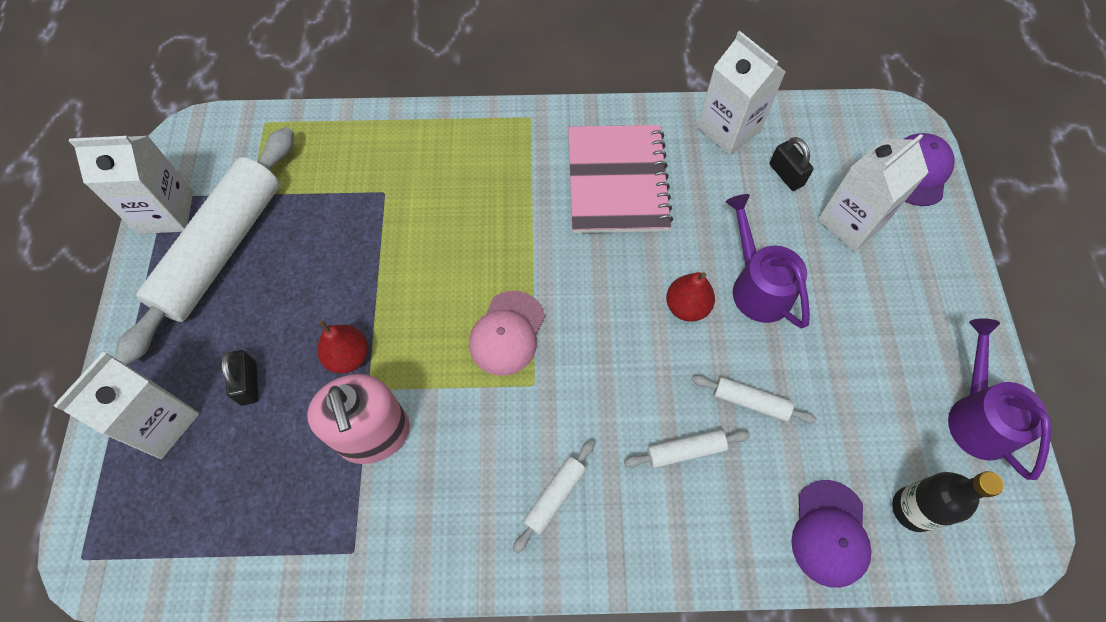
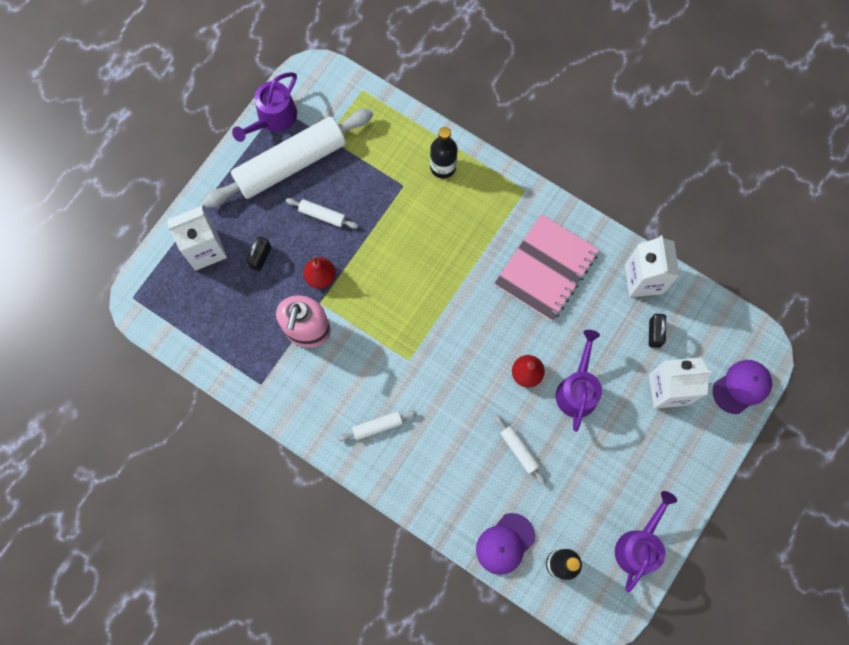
camera: 35 degrees right, 10 degrees up
(166, 212) = (273, 118): white carton -> purple watering can
(418, 147) = (443, 167): none -> black bottle
(507, 333) = (414, 321): pink cap -> none
(685, 451) = (463, 451): white rolling pin -> white rolling pin (322, 215)

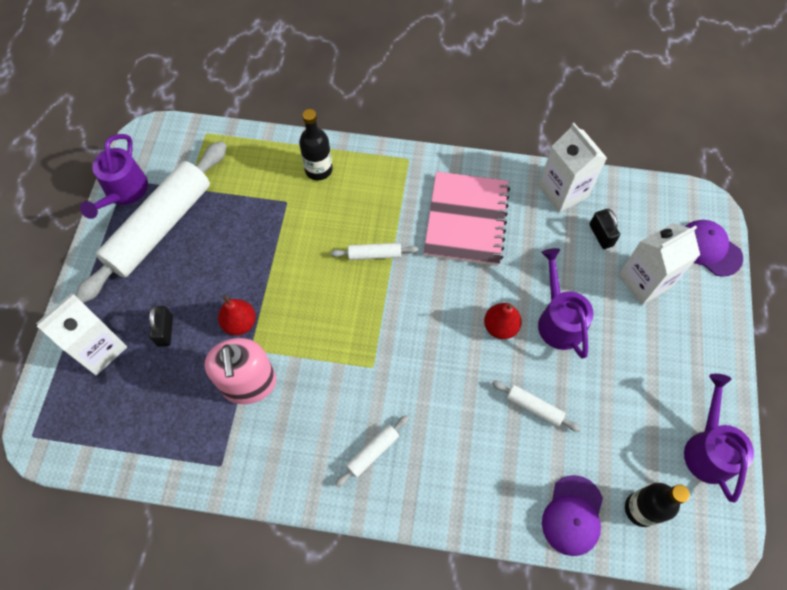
camera: 25 degrees left, 10 degrees down
(322, 215) = (215, 262): white rolling pin -> white rolling pin (374, 254)
(742, 387) = (709, 249): purple cap -> purple cap turned 75 degrees counterclockwise

